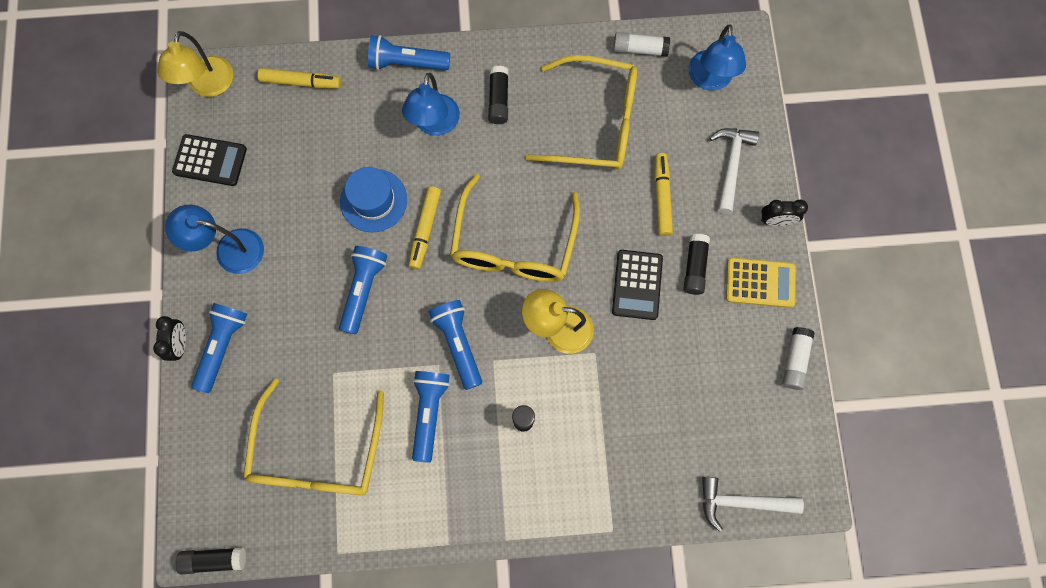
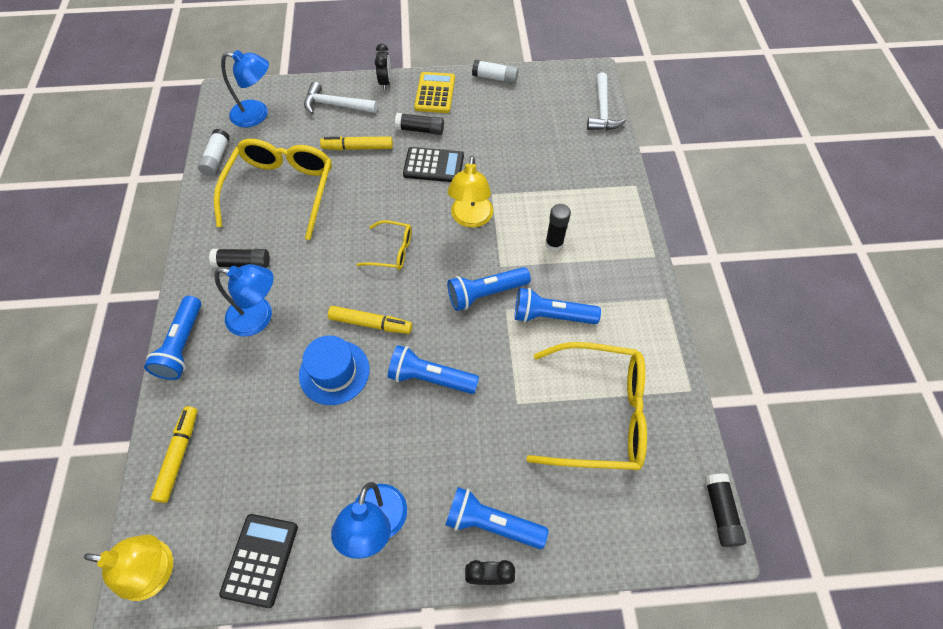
camera: 90 degrees left, 15 degrees down
(513, 244) = (392, 251): yellow glasses -> yellow glasses, size x0.50

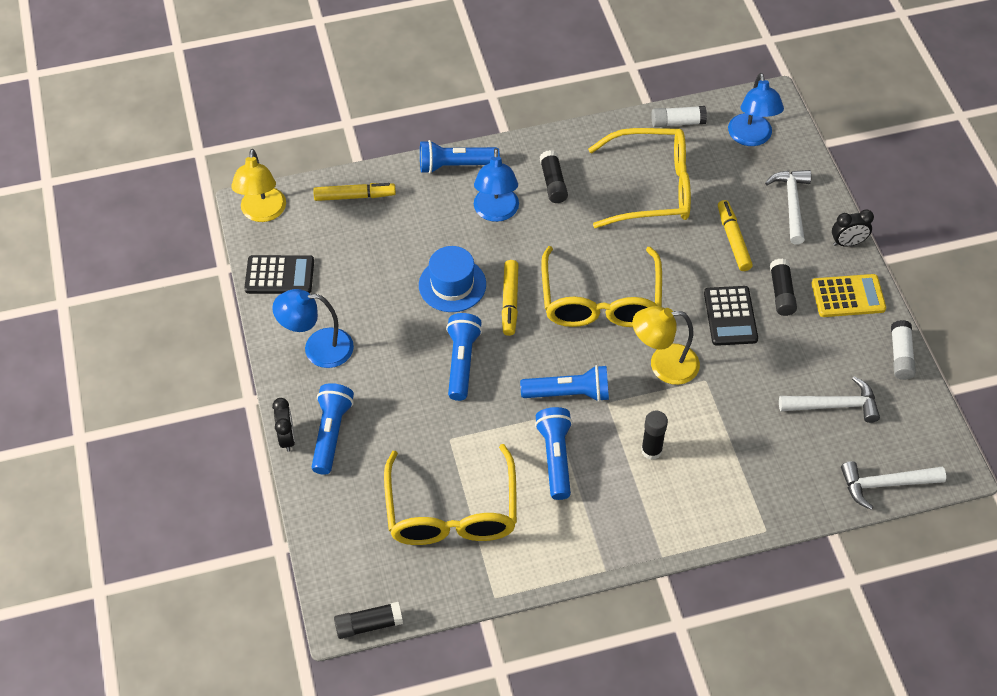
camera: 80 degrees right, 5 degrees down
(392, 251) = (600, 301): yellow glasses -> yellow glasses, size x2.02
(485, 293) = (569, 393): blue flashlight -> blue flashlight turned 120 degrees clockwise
(531, 123) = (834, 405): none -> white hammer

